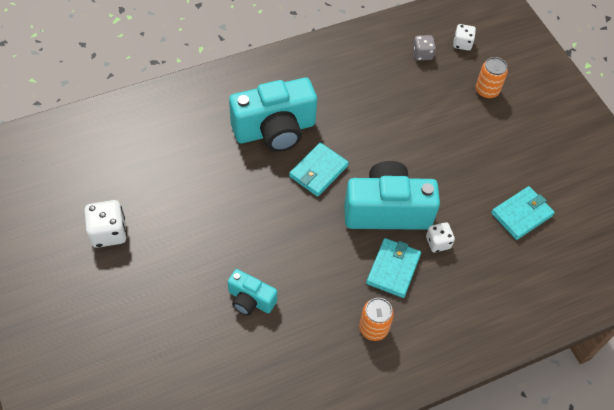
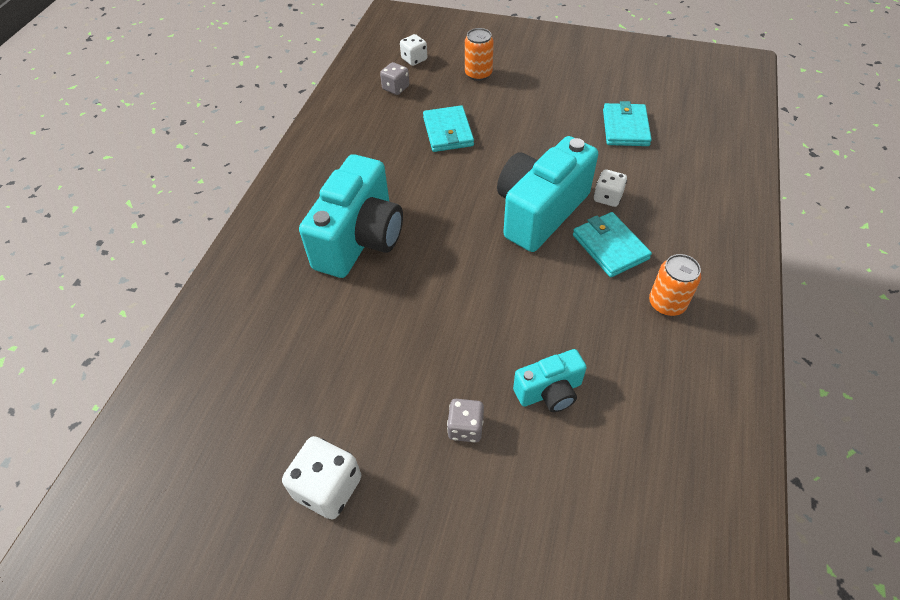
camera: 45 degrees left, 5 degrees down
(192, 272) = (465, 428): none -> grey dice
(318, 171) = (444, 235): turquoise wallet -> turquoise wallet (448, 132)

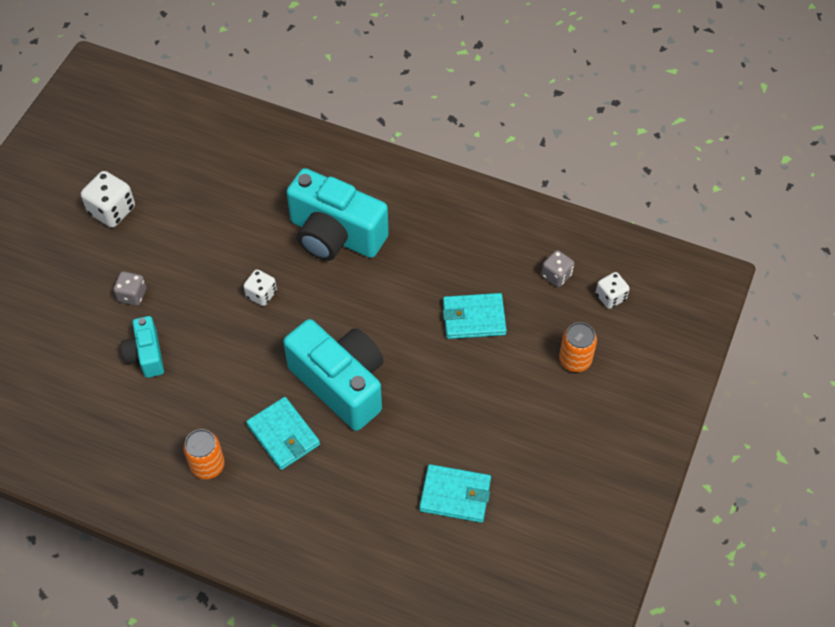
camera: 95 degrees right, 5 degrees up
(607, 197) = (348, 449): white dice -> white dice (261, 294)
(610, 247) = (283, 435): turquoise wallet -> turquoise wallet turned 75 degrees clockwise

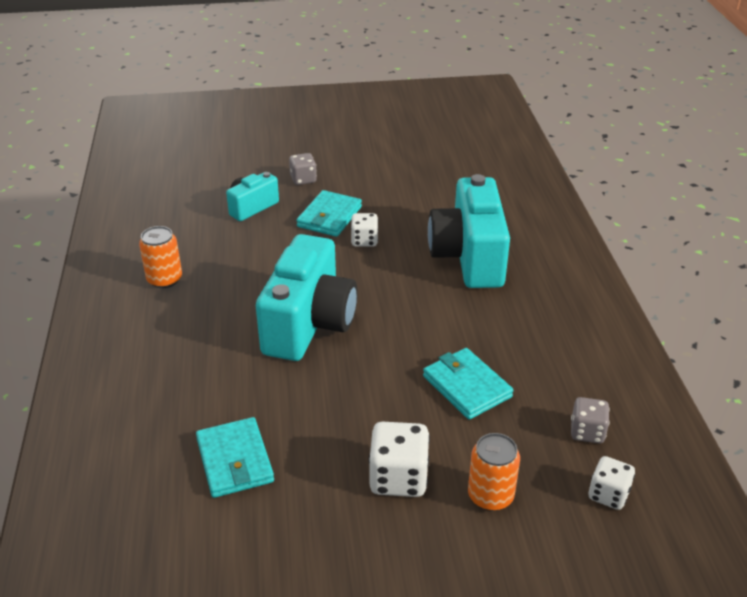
camera: 60 degrees right, 20 degrees down
(112, 210) = (373, 141): white dice -> white dice (398, 478)
(283, 435) = (226, 310): turquoise wallet -> turquoise wallet (329, 217)

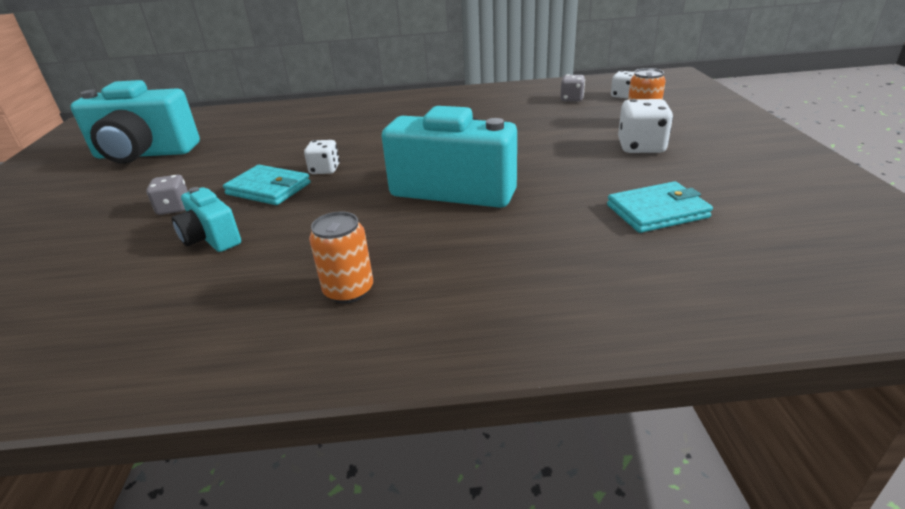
camera: 85 degrees left, 5 degrees down
(467, 386) = (535, 128): turquoise wallet -> none
(469, 257) = (371, 129): turquoise camera -> turquoise camera (145, 154)

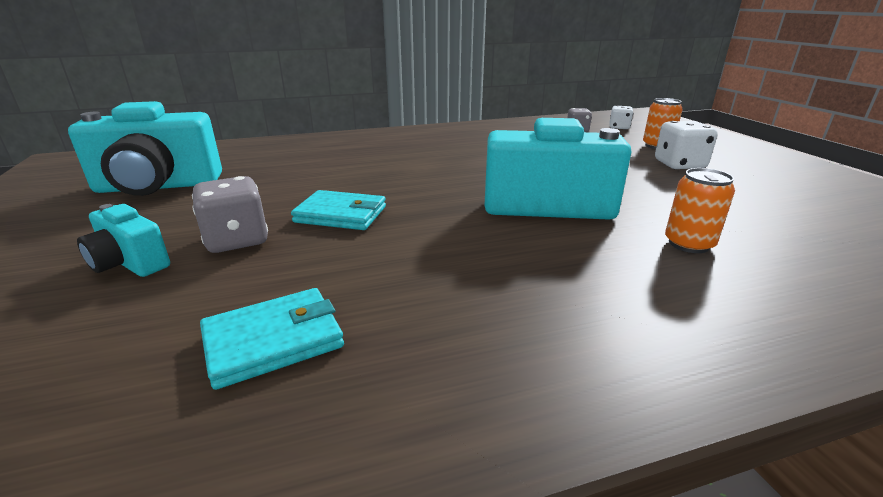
camera: 15 degrees left, 5 degrees down
(174, 208) = (237, 240): grey dice -> grey dice, size x1.58
(211, 238) = (311, 270): turquoise camera -> turquoise camera (130, 263)
(325, 170) = (390, 194): white dice -> none
(348, 290) = (530, 314): orange can -> orange can (688, 244)
(657, 211) = (755, 215): turquoise wallet -> turquoise wallet (274, 340)

